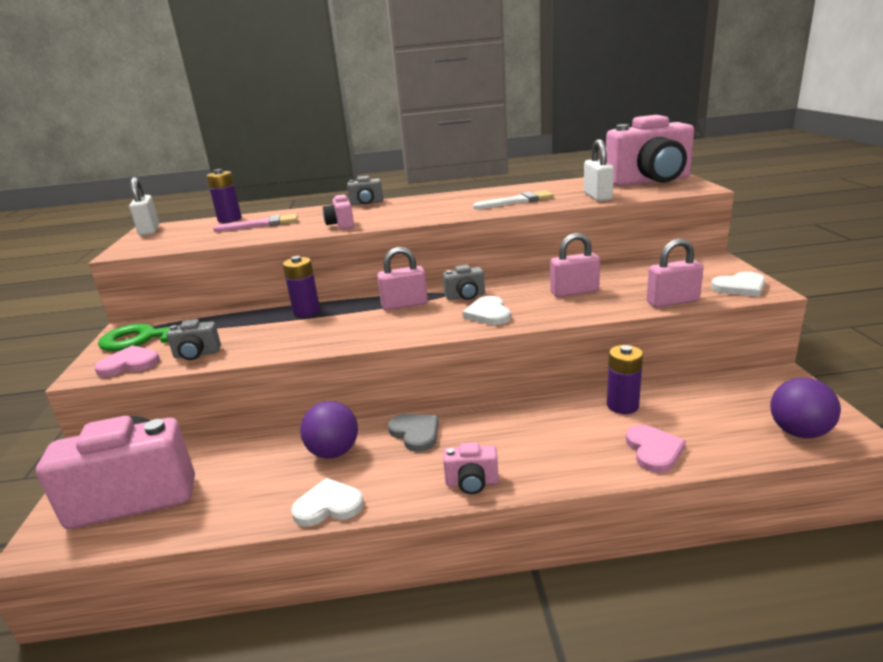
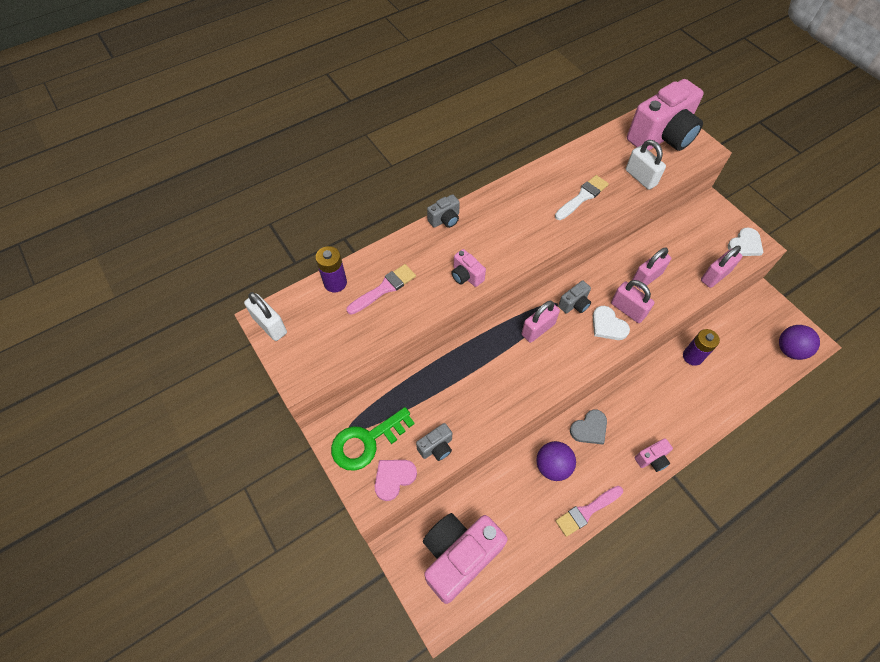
camera: 30 degrees left, 35 degrees up
(306, 311) = (467, 361): purple battery -> none
(328, 505) = (587, 511): white heart -> pink brush
(415, 433) = (589, 428): grey heart -> grey heart turned 120 degrees clockwise
(525, 308) = (628, 310): none -> pink padlock
(653, 450) = (728, 393): pink heart -> none

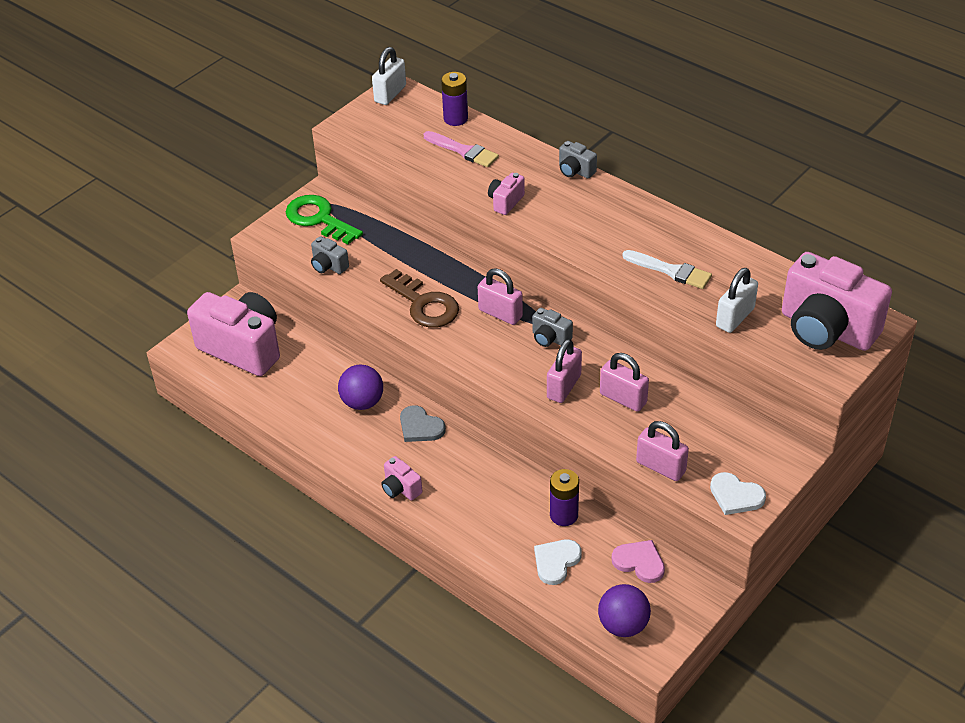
camera: 75 degrees right, 15 degrees down
(394, 478) = (288, 245): pink heart -> pink heart (639, 562)
(511, 381) = (424, 304): none -> brown key
(587, 511) = (319, 439): pink brush -> none
(608, 325) = (532, 372): white heart -> white heart (556, 562)

